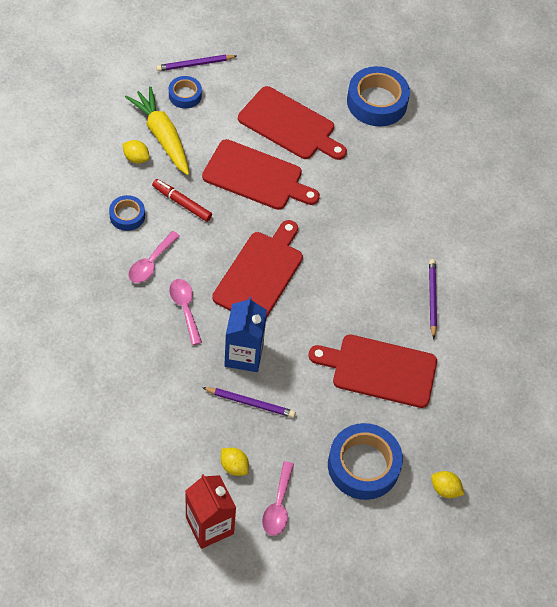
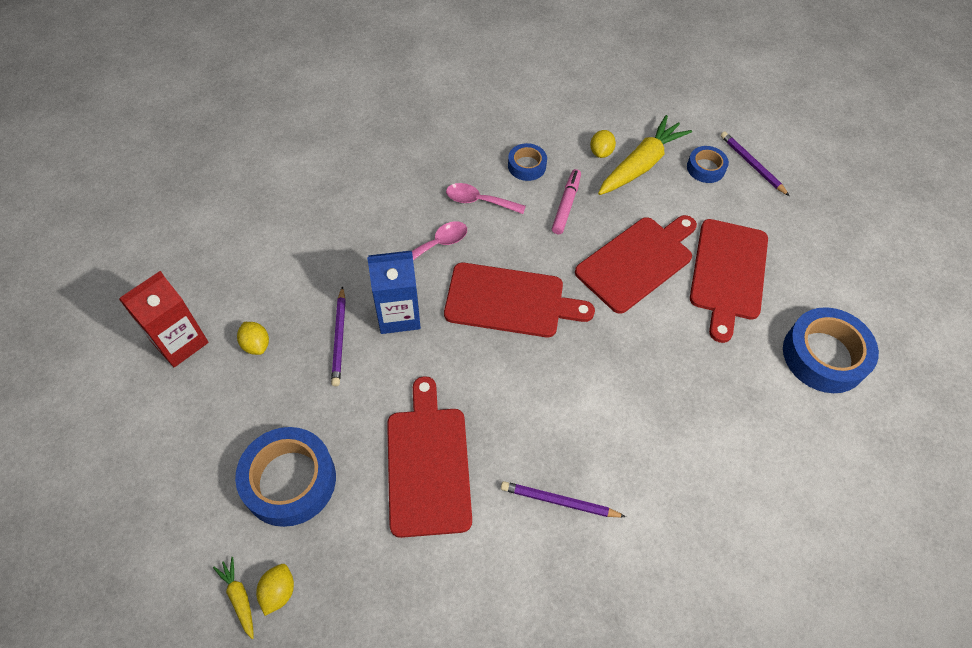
camera: 75 degrees right, 0 degrees up
(182, 203) = (566, 205): red marker -> pink marker
(234, 466) = (256, 345): yellow lemon -> yellow lemon turned 60 degrees counterclockwise
(256, 177) = (637, 261): red cutting board -> red cutting board turned 135 degrees counterclockwise
(278, 505) = (217, 402): pink spoon -> none
(432, 298) = (559, 501): purple pencil -> purple pencil turned 150 degrees counterclockwise
(442, 516) = (239, 598): none -> yellow carrot

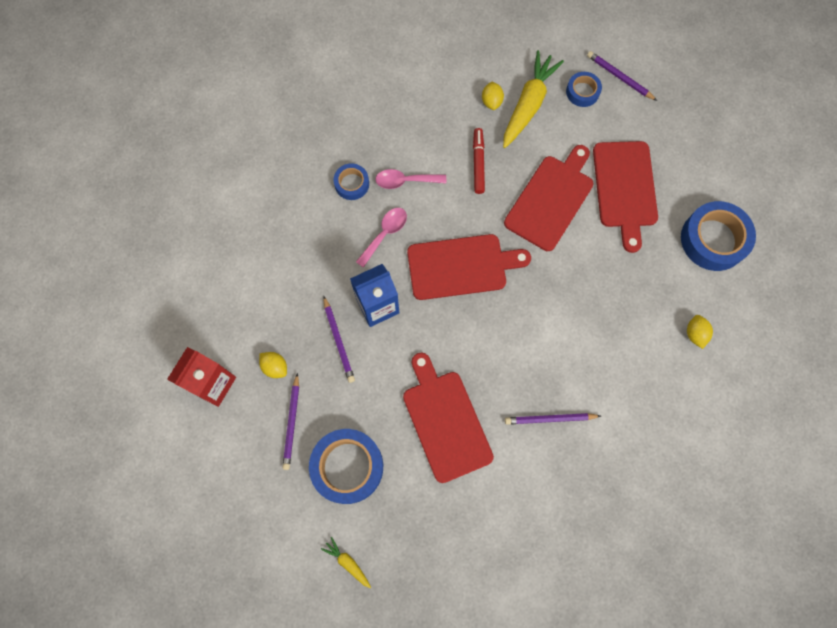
camera: 15 degrees left, 15 degrees up
(247, 411) = (292, 423): none -> purple pencil
(278, 592) = (374, 549): yellow lemon -> yellow lemon (695, 334)
(526, 166) = (433, 134): blue tape -> blue tape (352, 184)
(566, 205) = (478, 163): pink marker -> red marker

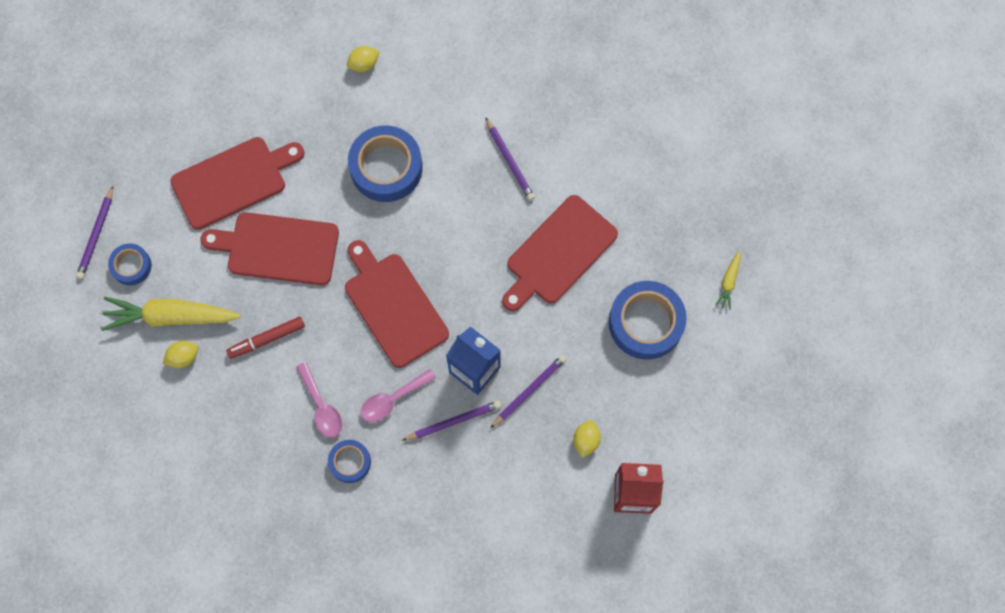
camera: 115 degrees left, 0 degrees up
(292, 423) = (632, 395): purple pencil -> purple pencil (454, 421)
(385, 234) = (393, 399): pink spoon -> pink spoon turned 45 degrees counterclockwise
(713, 239) = (255, 79): blue tape -> blue tape (386, 168)

